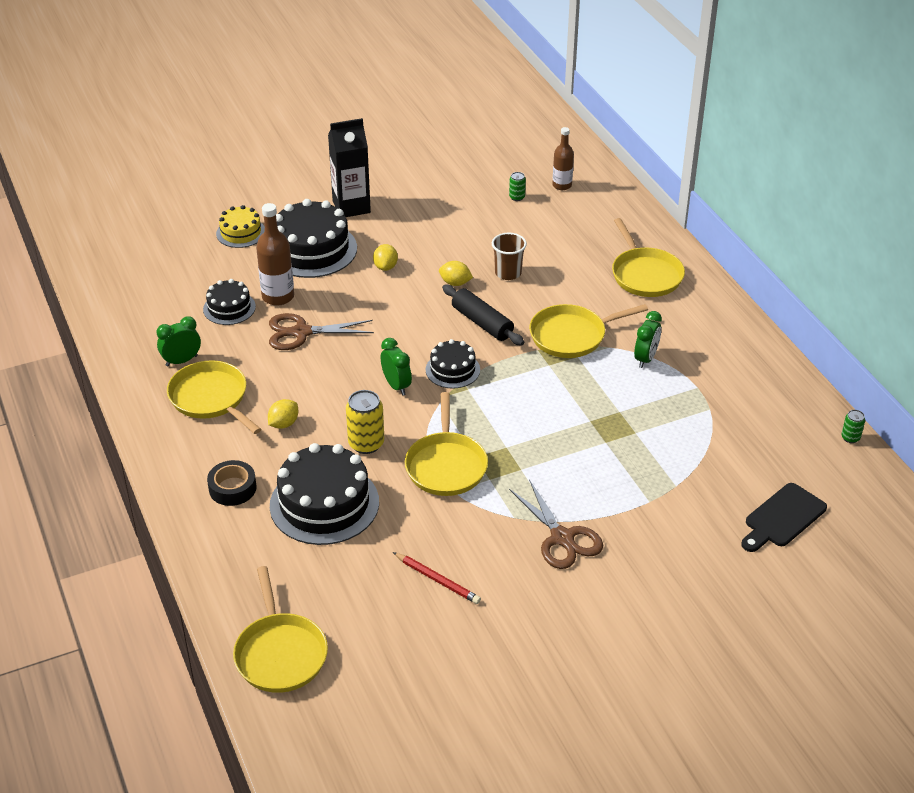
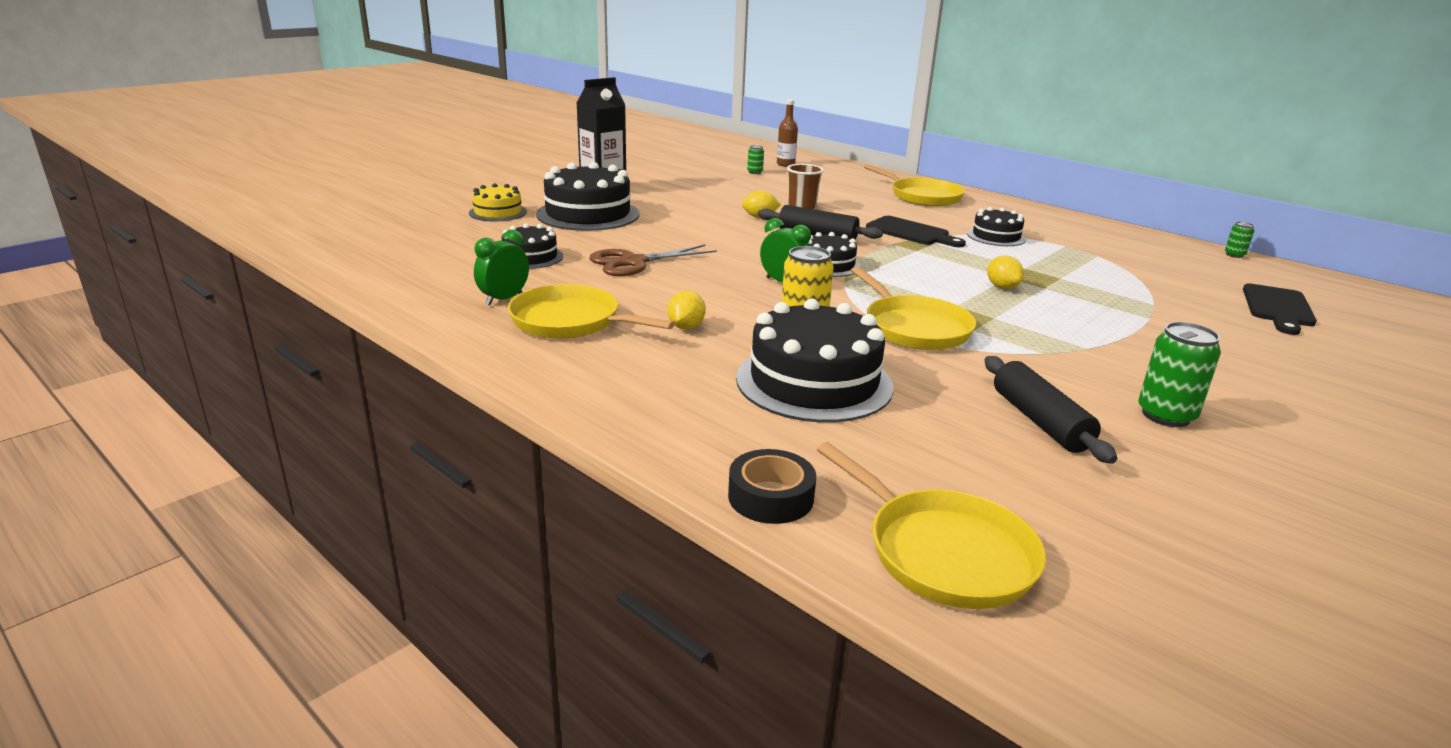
camera: 25 degrees left, 15 degrees down
(232, 488) = (677, 390): black tape -> black tape (770, 497)
(278, 297) = (581, 244): brown bottle -> none
(385, 267) = (678, 216): yellow lemon -> yellow lemon (1002, 287)
(437, 580) = (1040, 421): red pencil -> black rolling pin
(530, 599) = (1165, 415): none -> green can
(562, 538) = (1115, 359): brown scissors -> none
(571, 336) = (911, 232): yellow pan -> black cutting board
(645, 359) = (996, 236): green clock -> black cake

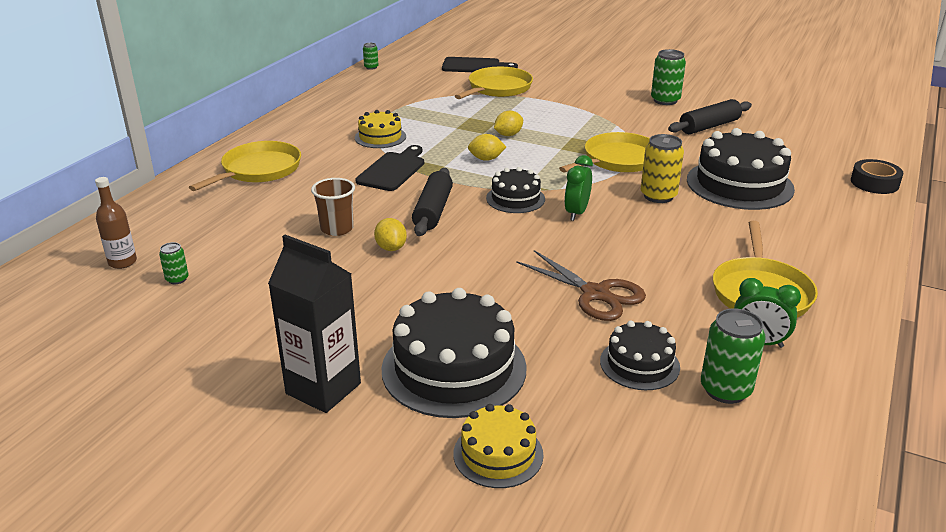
camera: 105 degrees left, 5 degrees up
(468, 274) = (725, 390): none -> green can
(686, 327) = (711, 239): yellow lemon -> yellow lemon (486, 159)
(944, 553) = (858, 145): yellow pan -> yellow pan (498, 88)
(996, 236) = (380, 137): black cake -> yellow cake

